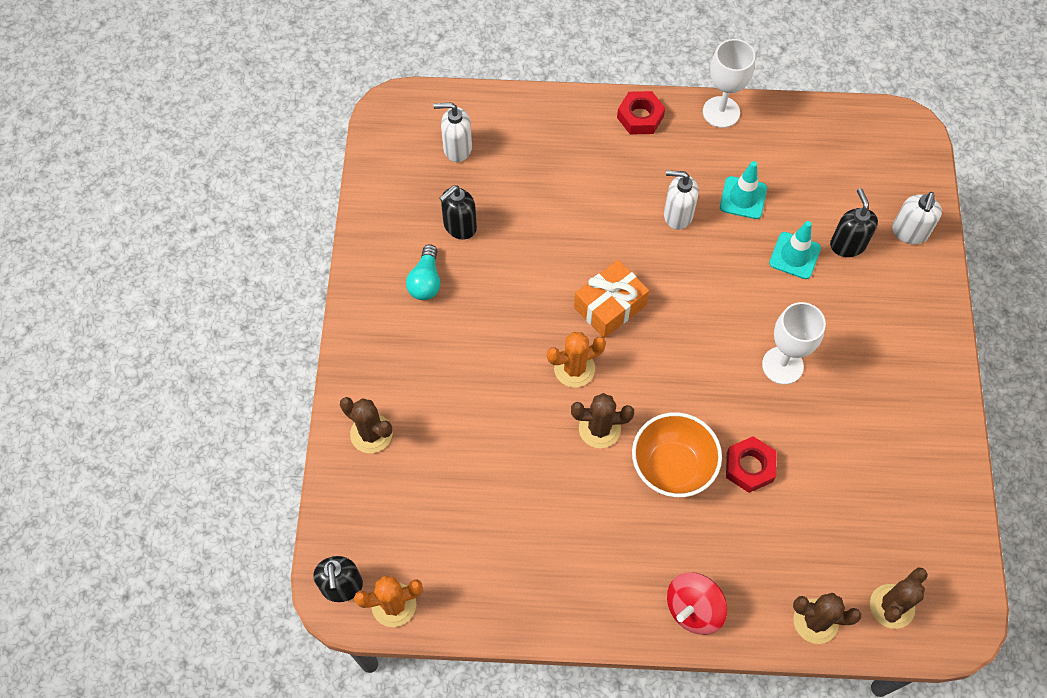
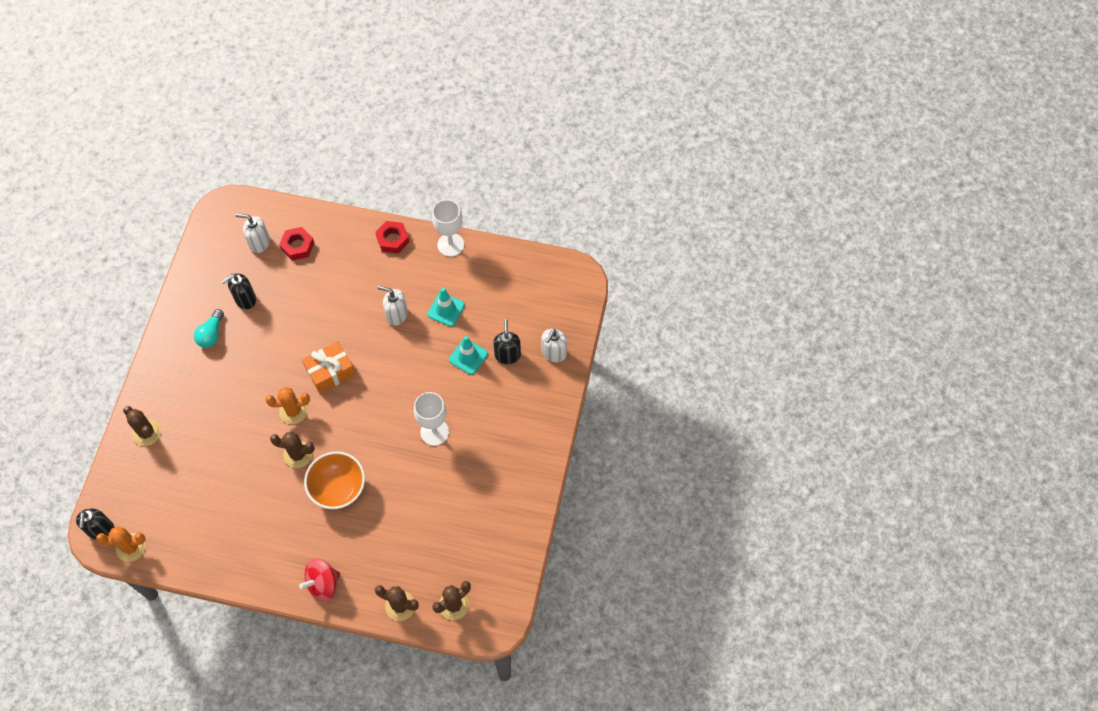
camera: 10 degrees right, 0 degrees up
(749, 467) = (390, 497): red nut -> red nut (297, 246)

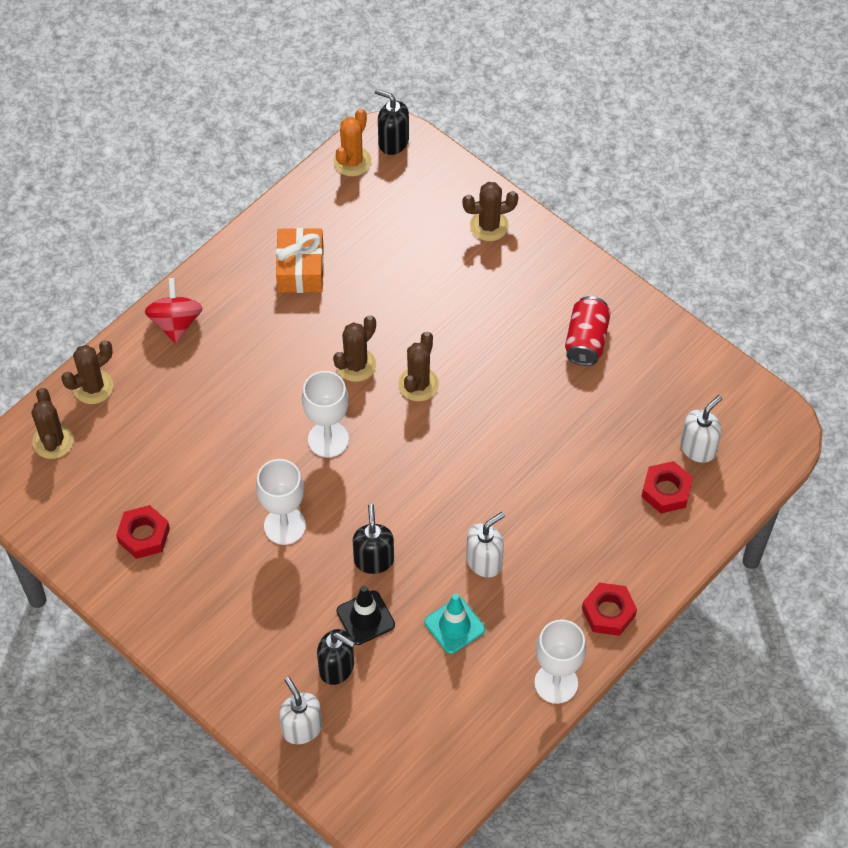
camera: 120 degrees right, 5 degrees down
(211, 334) = (586, 340): turquoise light bulb -> red can
(245, 299) = (617, 397): black soap dispenser -> black soap dispenser (374, 560)
(293, 411) = (418, 384): orange cactus -> brown cactus
(330, 372) = (448, 447): orange gift -> orange gift (300, 269)
(338, 488) = (282, 388): orange bowl -> none
(361, 441) = (328, 439): none -> white goblet
(468, 357) = (365, 618): turquoise traffic cone -> black traffic cone
(487, 508) = (144, 535): none -> red nut

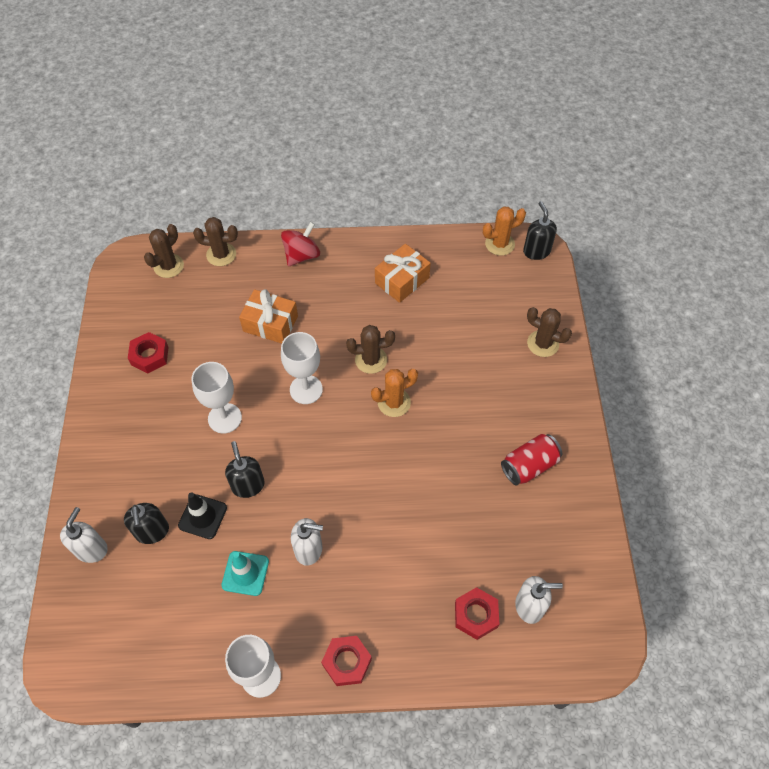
camera: 45 degrees right, 0 degrees up
(224, 410) = (270, 324): none -> orange gift
(374, 560) = (248, 485): black soap dispenser -> black soap dispenser turned 60 degrees counterclockwise
(418, 384) = (394, 402): brown cactus -> orange cactus

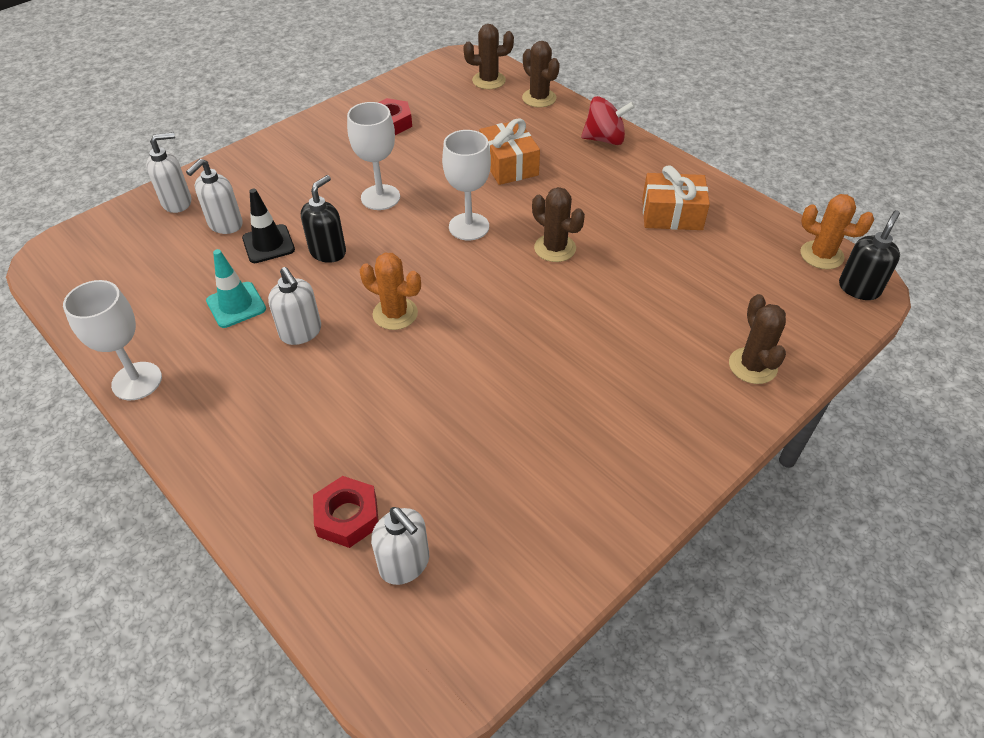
camera: 50 degrees right, 10 degrees down
(152, 532) = (225, 224): black soap dispenser -> white soap dispenser
(347, 662) = (201, 437): red nut -> none
(394, 402) = (528, 293): orange cactus -> orange cactus (395, 314)
(529, 466) = (584, 450): red can -> none

